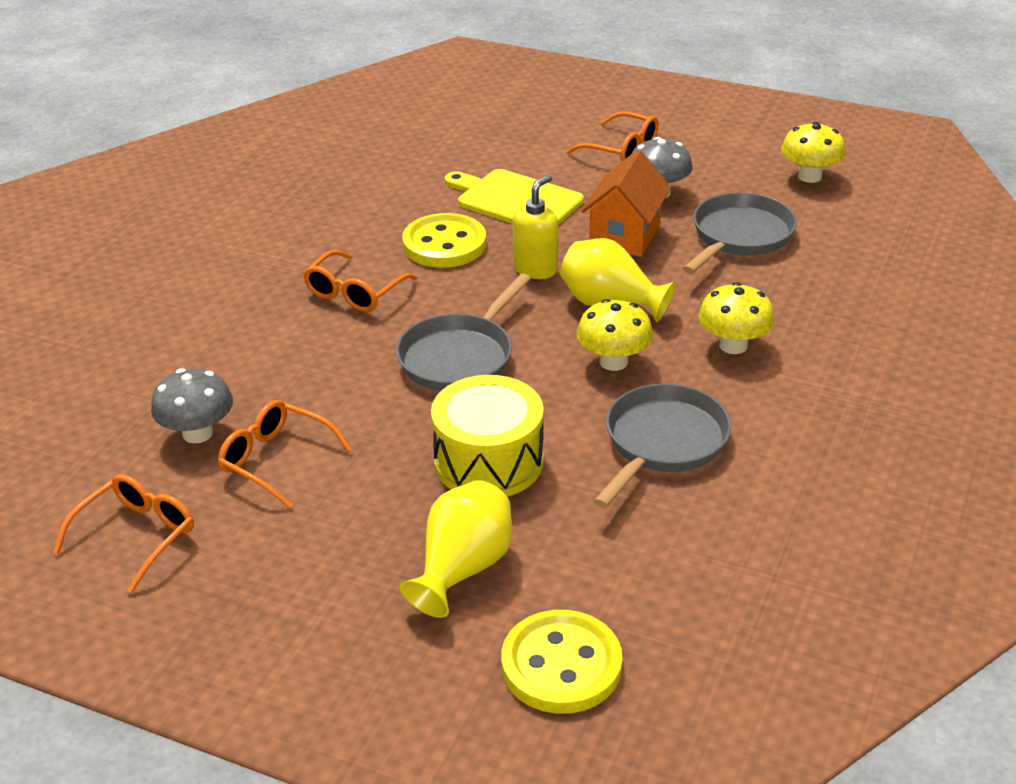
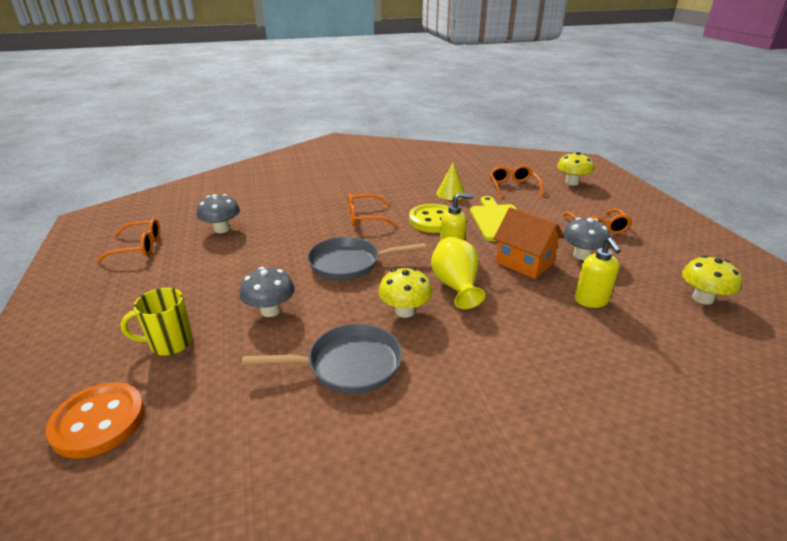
camera: 50 degrees right, 5 degrees down
(276, 460) = (218, 254): orange glasses -> orange glasses (513, 187)
(392, 195) = (450, 193): none -> yellow cone
(462, 569) = (170, 343): yellow vase -> yellow mug
(488, 461) = (270, 310): yellow drum -> grey mushroom
(561, 665) = (99, 421): yellow button -> orange button
(625, 235) = (524, 263): orange house -> orange house turned 60 degrees clockwise
(733, 345) = (480, 349): yellow mushroom -> yellow mushroom (571, 182)
(739, 236) = (591, 300): grey pan -> yellow soap dispenser

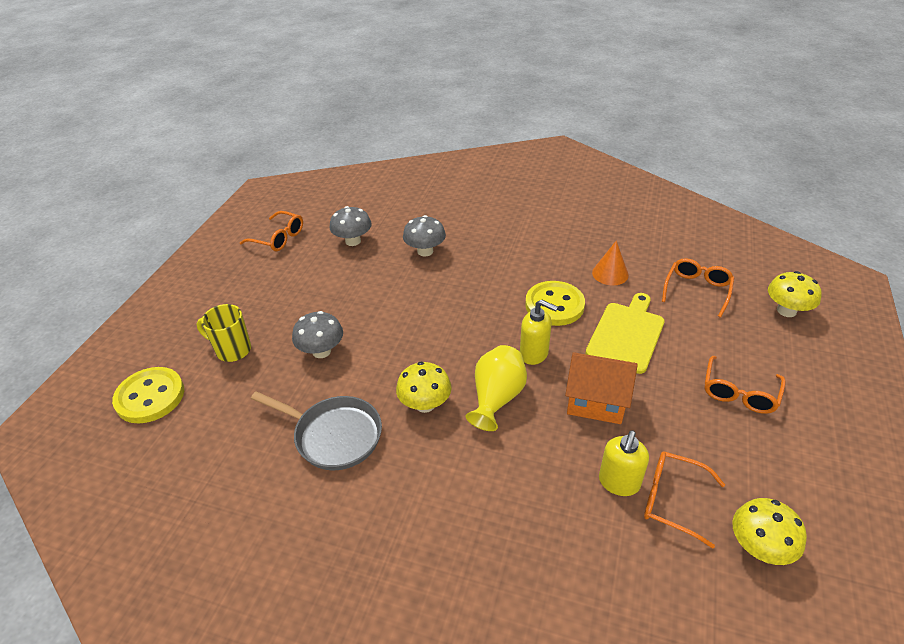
camera: 35 degrees right, 10 degrees up
(99, 421) = (150, 397): orange button -> yellow button
(349, 263) = (425, 327): grey pan -> none
(364, 217) = (488, 274): orange glasses -> orange glasses (672, 500)
(450, 193) = (610, 273): yellow cone -> orange cone
(524, 263) = (596, 402): orange house -> orange house turned 60 degrees counterclockwise
(581, 255) = (674, 421): grey mushroom -> grey mushroom (425, 251)

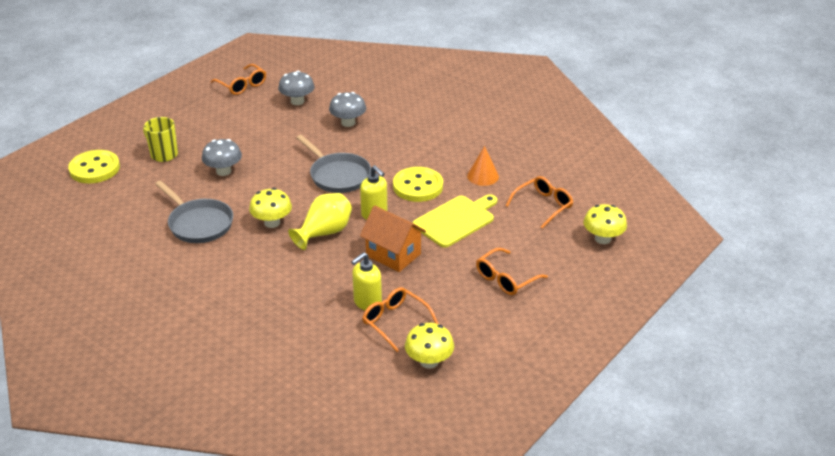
camera: 20 degrees right, 5 degrees down
(458, 317) = (338, 175): none -> grey pan

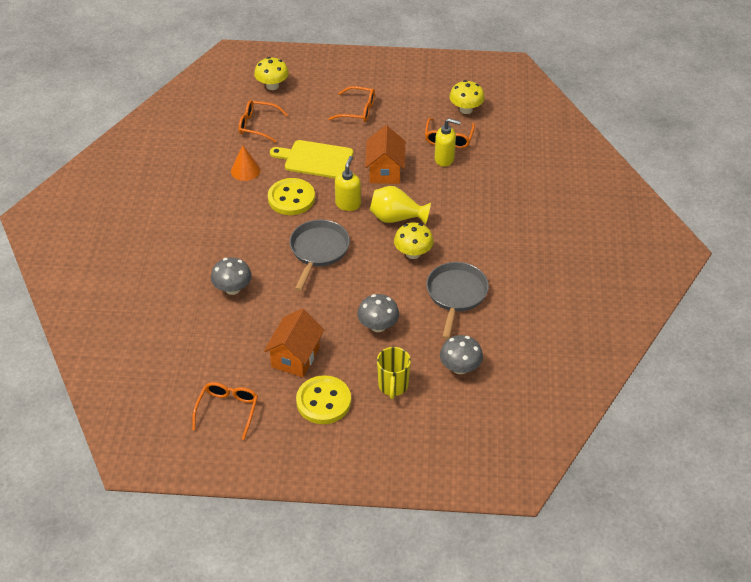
camera: 125 degrees left, 10 degrees up
(94, 169) = (458, 420): yellow button -> yellow button (323, 401)
(247, 125) = (295, 357): none -> orange house
(297, 101) = (224, 346): grey mushroom -> grey mushroom (460, 367)

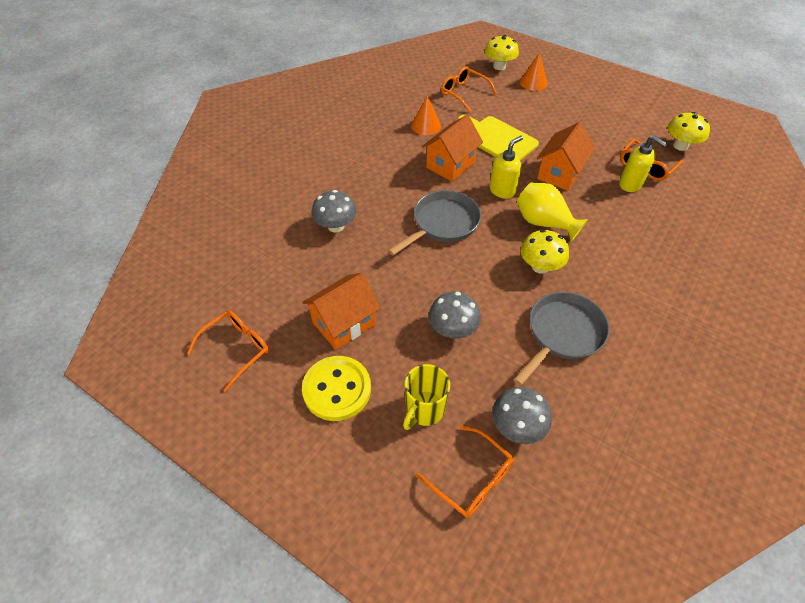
camera: 30 degrees right, 5 degrees up
(291, 198) = (450, 165): yellow button -> orange house
(313, 92) = (533, 82): none -> orange cone
(358, 110) = (566, 111): orange glasses -> orange glasses (472, 479)

